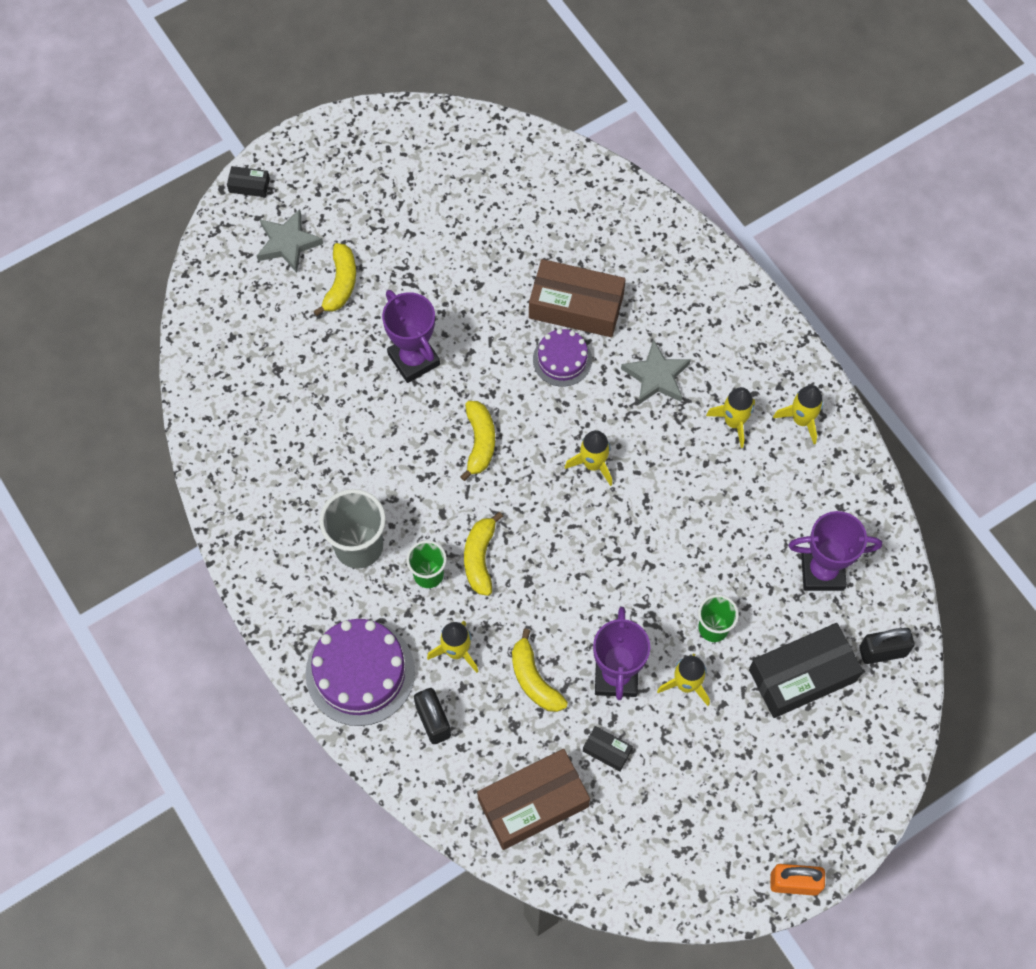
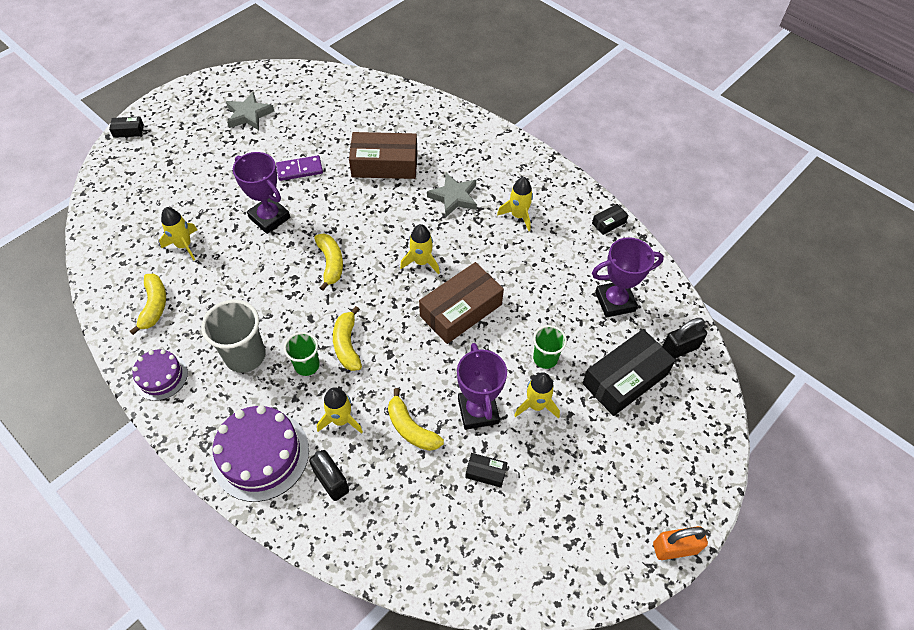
camera: 15 degrees left, 10 degrees down
(288, 243) = (162, 161): grey star -> grey star (249, 114)
(341, 284) = (206, 179): yellow banana -> yellow banana (154, 306)
(463, 292) = (299, 170): none -> purple domino
(533, 803) = (433, 532): brown box -> brown box (461, 310)
(562, 359) = (382, 198): purple cake -> purple cake (160, 376)
(801, 420) = (566, 206): yellow rocket -> yellow rocket (184, 245)
(850, 457) = (608, 223): none -> black box

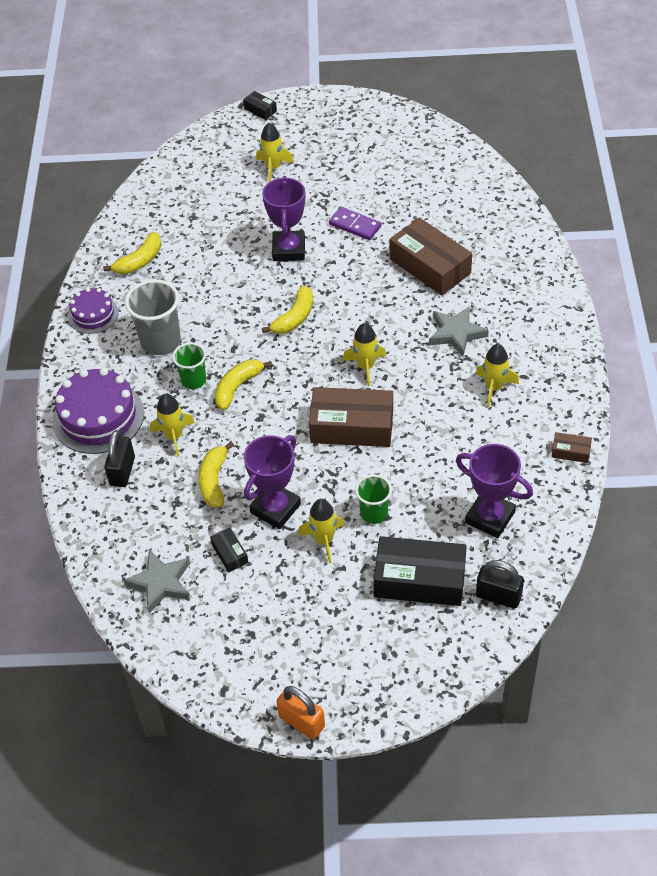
camera: 50 degrees right, 5 degrees down
(184, 245) = (205, 229): yellow rocket -> yellow rocket (273, 168)
(249, 114) = (366, 152): grey star -> grey star (161, 583)
(608, 223) = (570, 451): black box -> brown box

